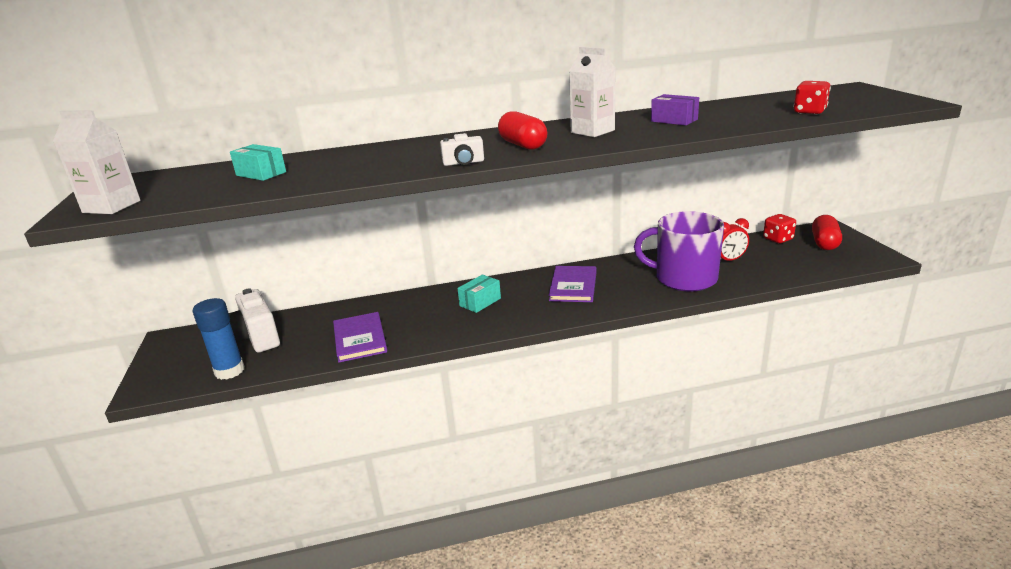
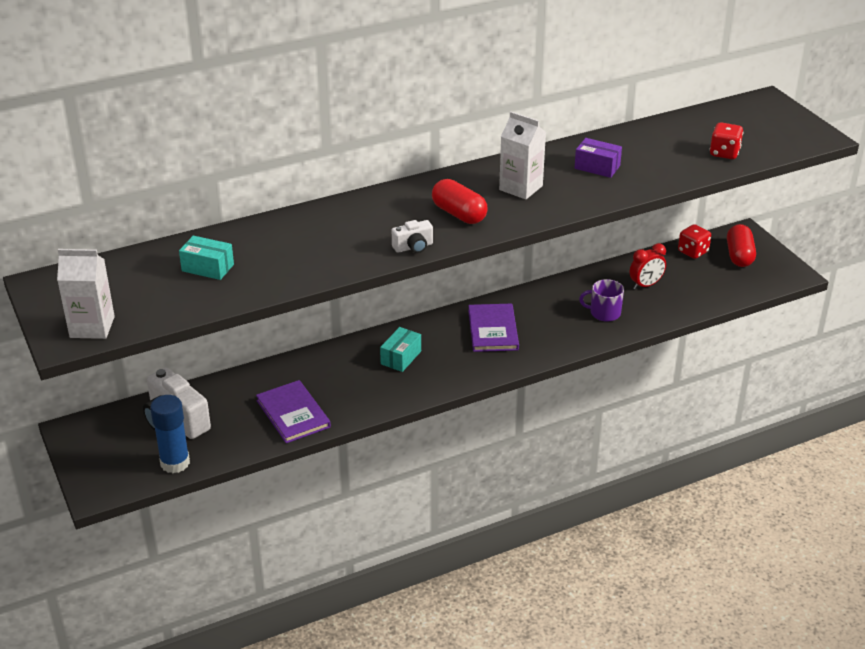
camera: 15 degrees left, 10 degrees up
(684, 278) = (604, 313): purple mug -> purple mug, size x0.49

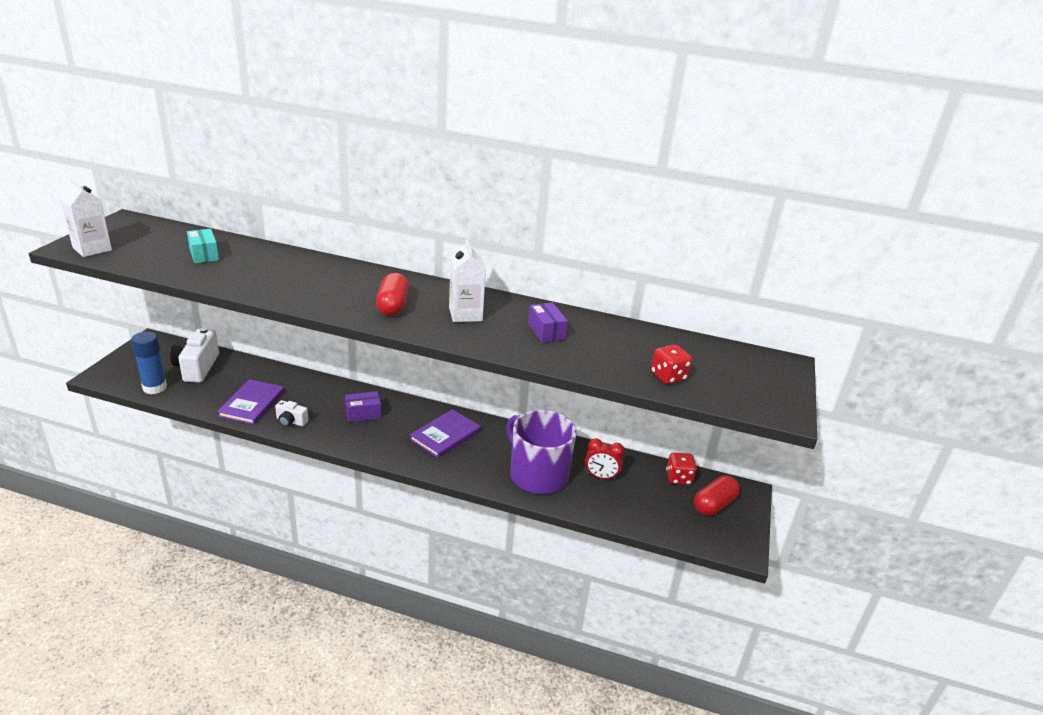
camera: 40 degrees right, 5 degrees down
(401, 357) = (363, 414): turquoise box -> purple box
(413, 247) = (324, 307): white camera -> white camera (291, 421)
(604, 313) = (537, 474): purple mug -> purple mug, size x2.04

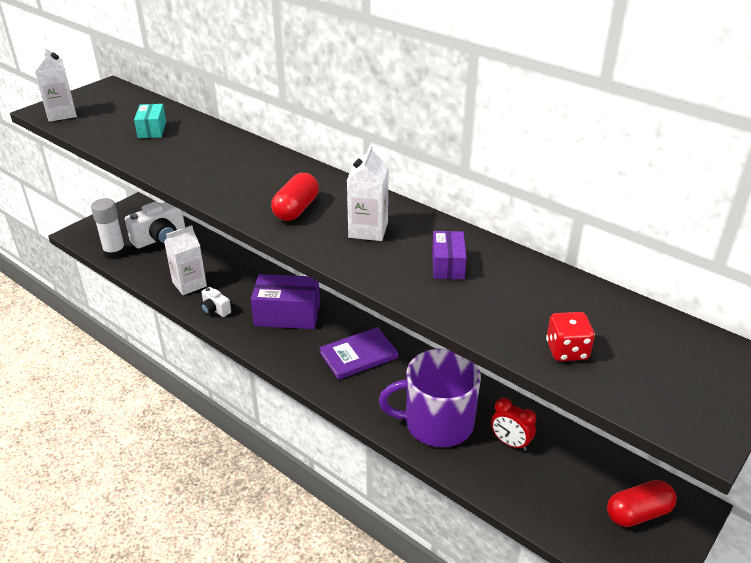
camera: 25 degrees right, 5 degrees up
(154, 387) = (115, 253): blue glue stick -> white glue stick
(197, 367) = (160, 238): white camera -> white camera turned 150 degrees counterclockwise
(252, 404) = (189, 284): purple book -> white carton
(363, 414) = (287, 315): purple box -> purple box, size x1.76
(537, 474) = (437, 423): purple mug -> purple mug turned 75 degrees counterclockwise
(678, 478) = (607, 467): red dice -> none

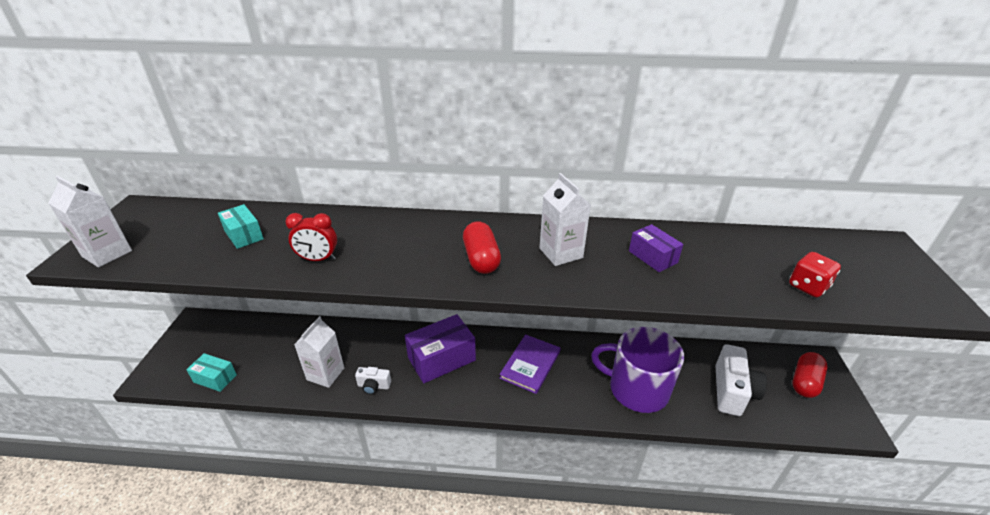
camera: 35 degrees left, 0 degrees up
(115, 253) = (215, 378): white glue stick -> turquoise box
(160, 238) = (253, 343): white camera -> white camera (732, 391)
(437, 423) = (637, 389): purple mug -> purple mug turned 60 degrees clockwise
(510, 443) = (693, 376): red clock -> red clock (318, 259)

